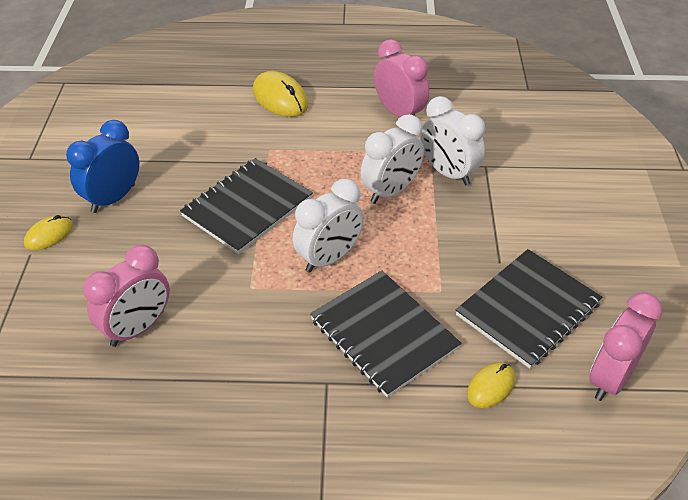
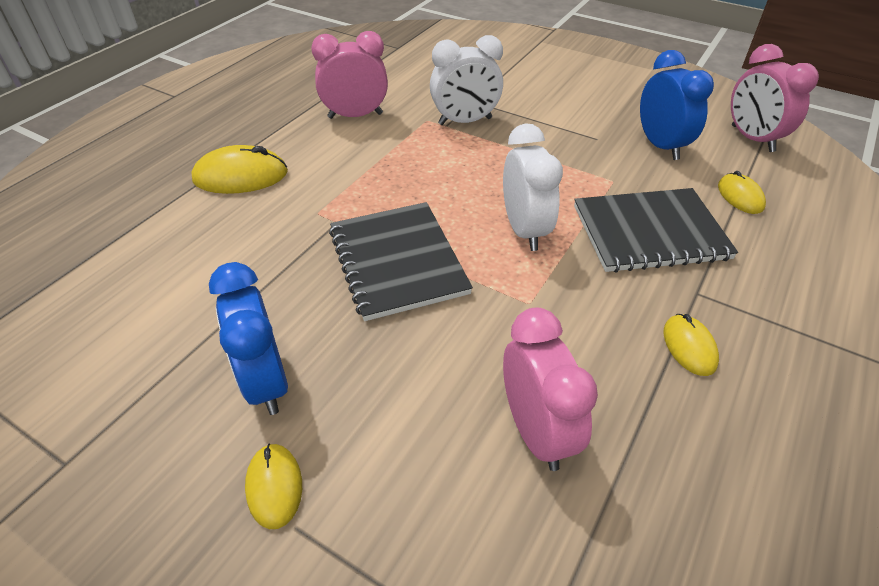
camera: 60 degrees left, 0 degrees up
(260, 390) = (689, 347): none -> yellow mouse
(391, 191) = (460, 160): white clock -> none
(528, 309) = (660, 146): black notebook -> blue clock

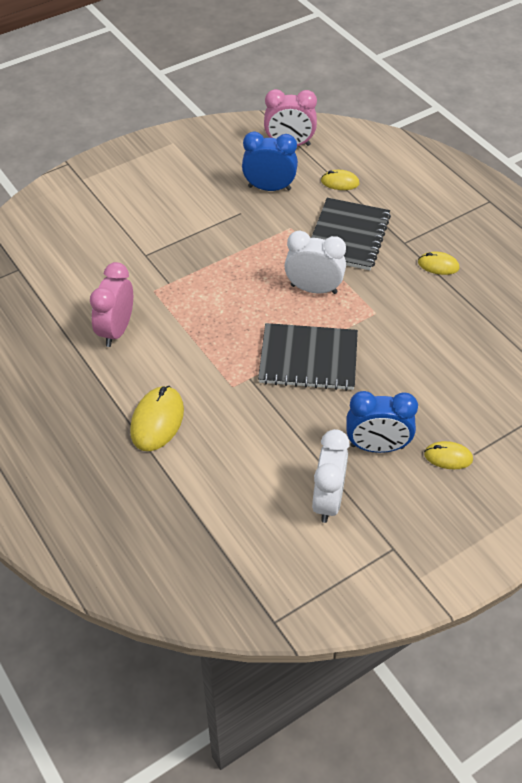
camera: 65 degrees left, 5 degrees up
(465, 121) = (171, 270): white clock -> white clock (328, 500)
(536, 431) = (461, 345): pink clock -> none

